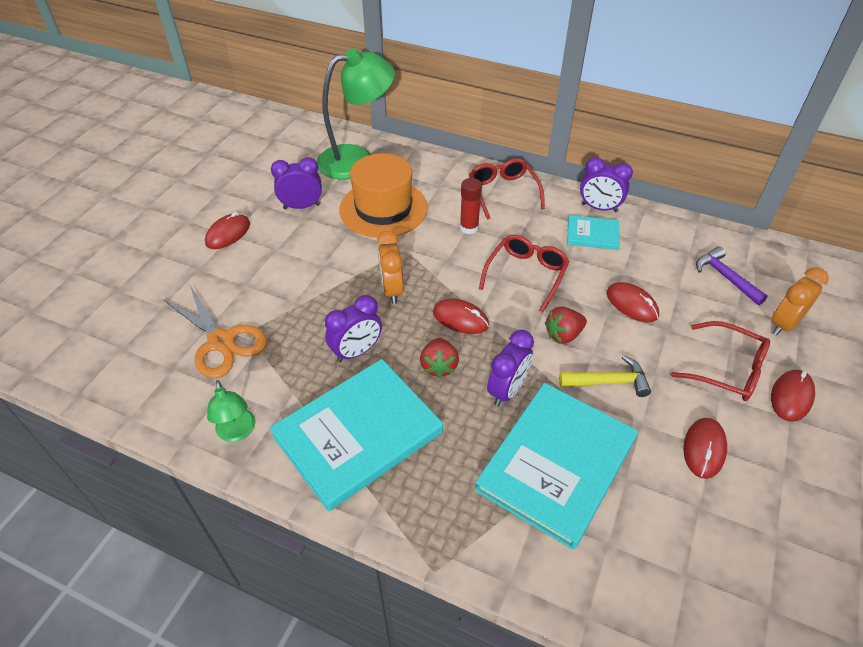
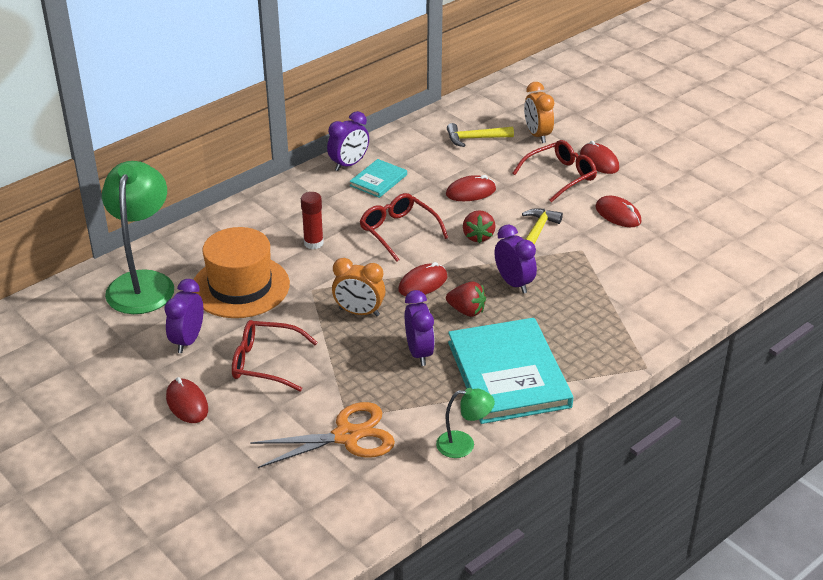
camera: 65 degrees left, 10 degrees down
(503, 192) = (281, 208): red glasses -> red glasses (265, 363)
(557, 464) = (593, 283): turquoise book -> none
(725, 277) = (475, 138): purple hammer -> yellow hammer

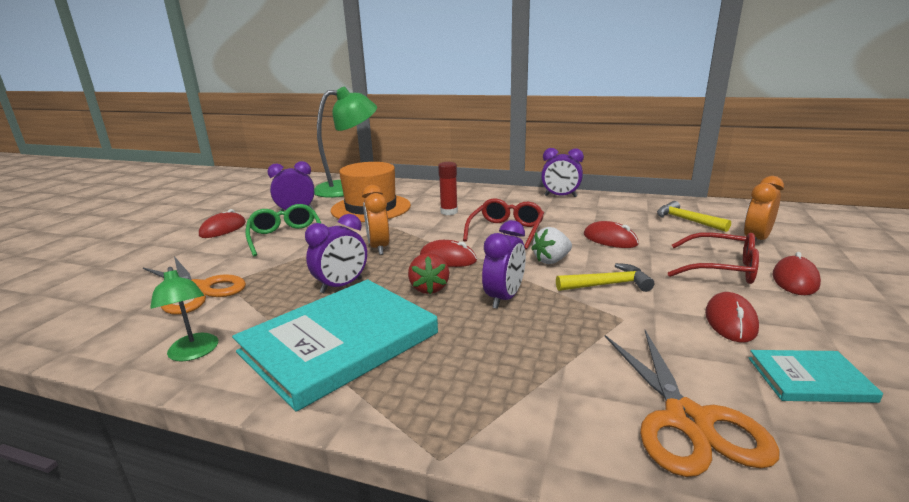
camera: 60 degrees right, 15 degrees down
(265, 363) = (285, 237): red glasses -> green glasses
(378, 180) = (559, 208): turquoise book -> turquoise book (809, 379)
(478, 236) = (551, 260): red strawberry -> white strawberry
(679, 281) = (687, 421): none -> orange scissors

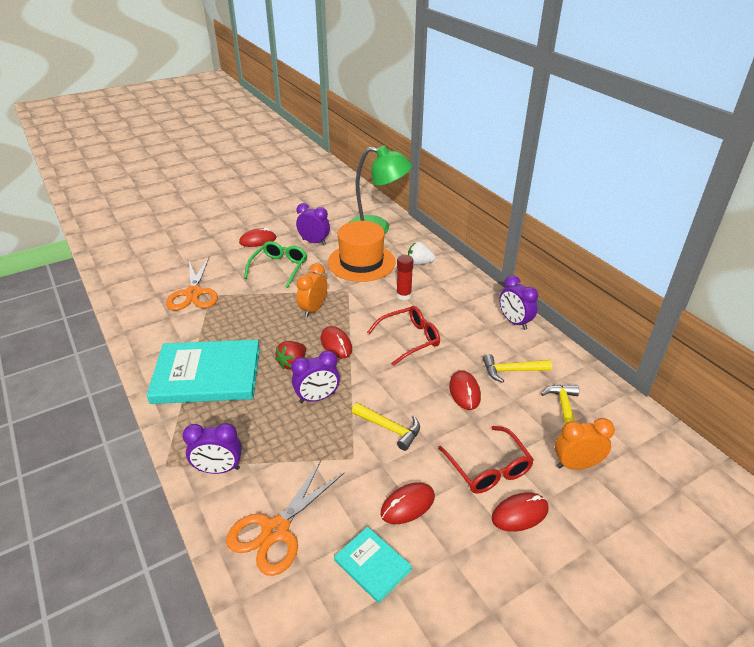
camera: 40 degrees right, 15 degrees up
(194, 353) = (152, 341): green lamp -> none
(341, 286) = (255, 332): purple clock -> purple clock (219, 469)
(551, 260) = (392, 386): white strawberry -> white strawberry (419, 263)
(613, 217) = (511, 371): none -> yellow hammer

